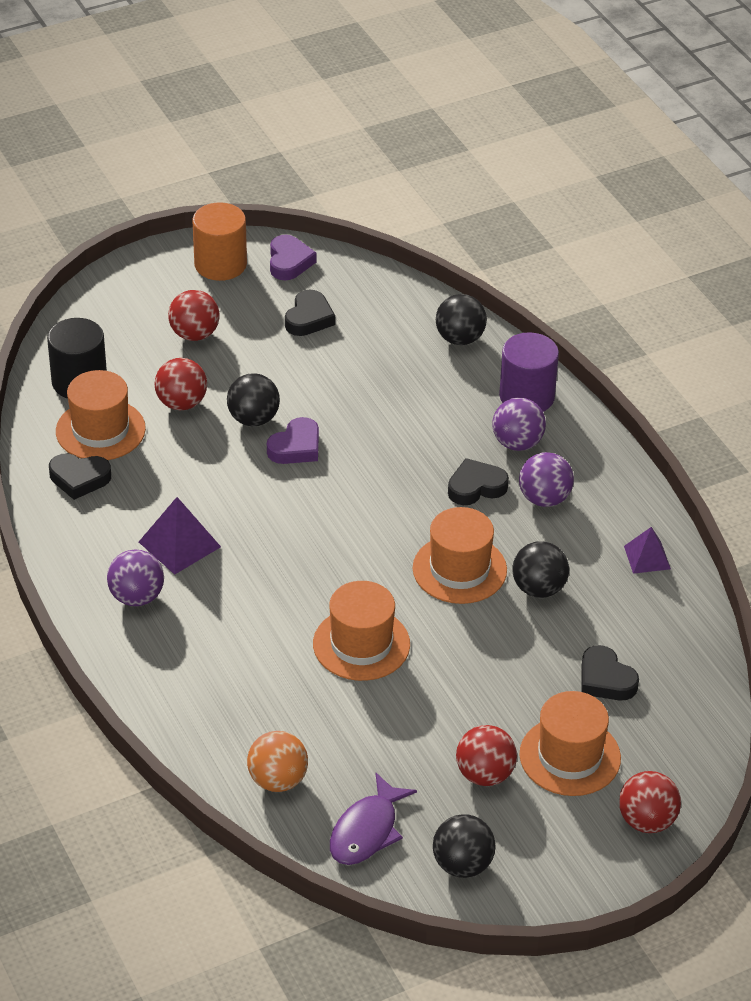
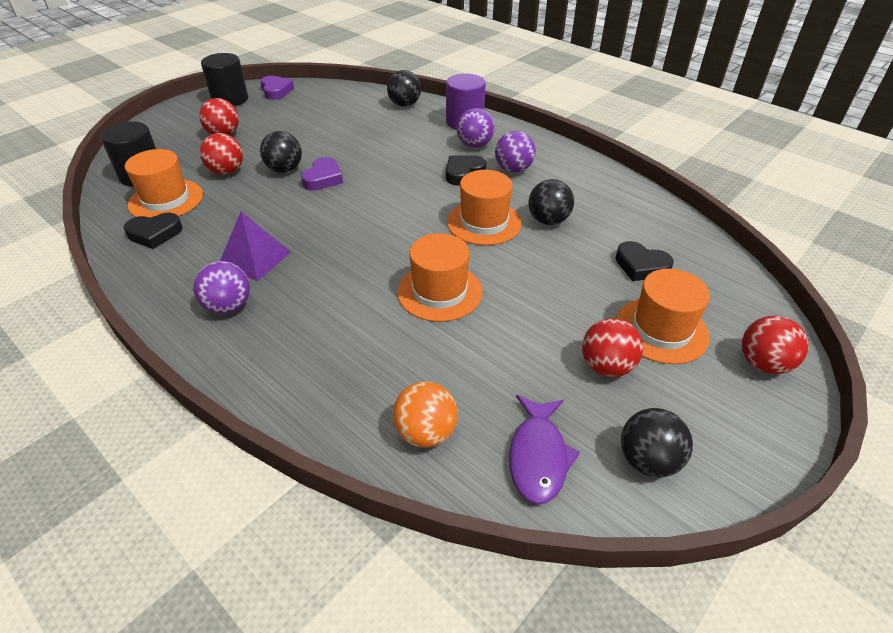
camera: 20 degrees left, 0 degrees up
(220, 264) = (230, 99): orange cylinder -> black cylinder
(309, 318) = (301, 113): black heart -> none
(647, 557) = (605, 185): purple pyramid -> none

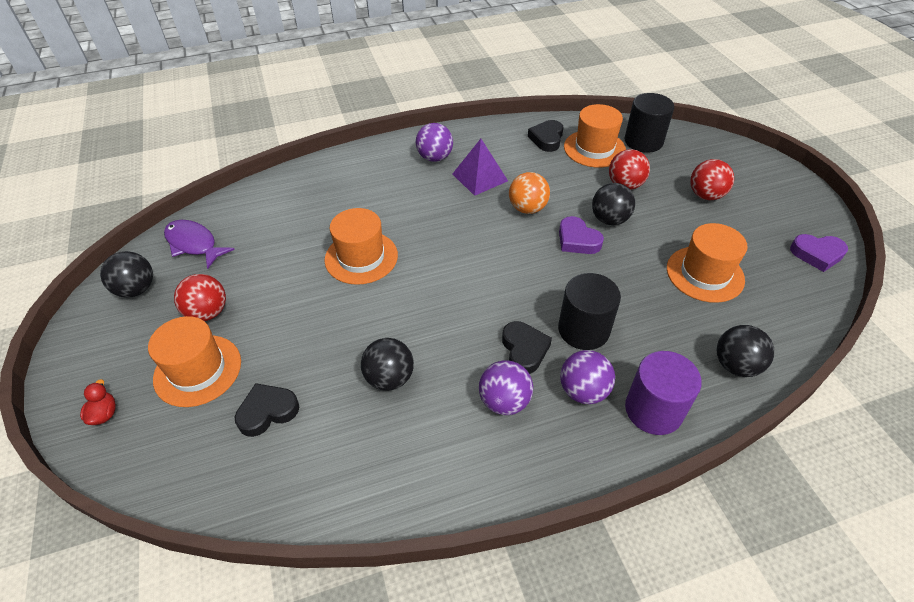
camera: 120 degrees right, 5 degrees up
(230, 99) = (799, 214): black cylinder -> black cylinder (583, 330)
(426, 432) = (257, 207): orange ball -> orange ball (527, 208)
(484, 222) = (425, 325): orange hat -> orange hat (705, 274)
(763, 364) = (104, 414): red ball -> red duck

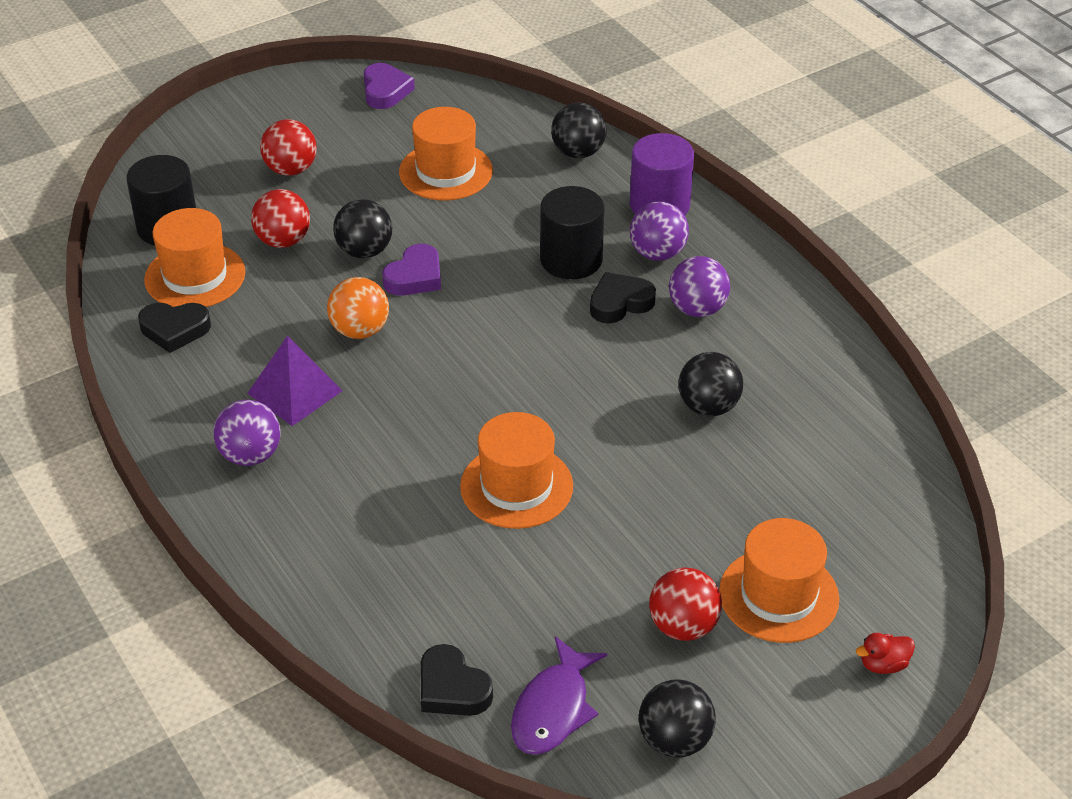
camera: 105 degrees left, 5 degrees down
(267, 412) = (802, 502): black heart -> black heart (452, 688)

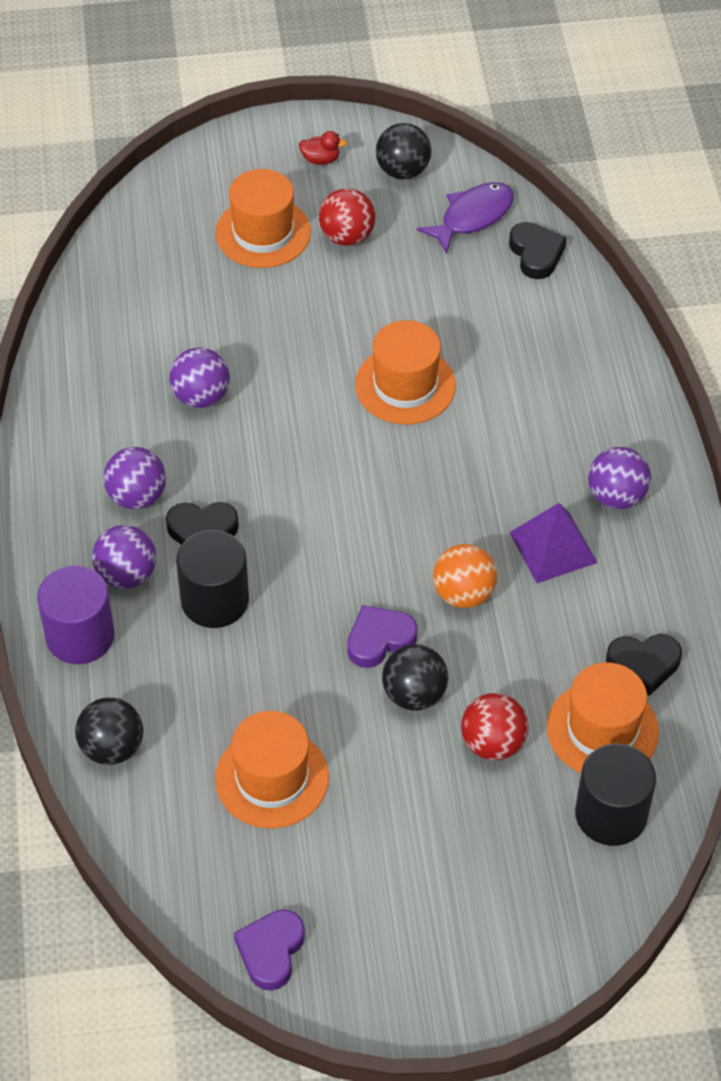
camera: 155 degrees left, 10 degrees up
(174, 330) = (643, 665): black heart -> black heart turned 150 degrees clockwise
(291, 170) = (442, 853): red ball -> none
(708, 407) = (201, 396): black ball -> purple ball
(883, 664) = (228, 165): red duck -> red duck (320, 159)

